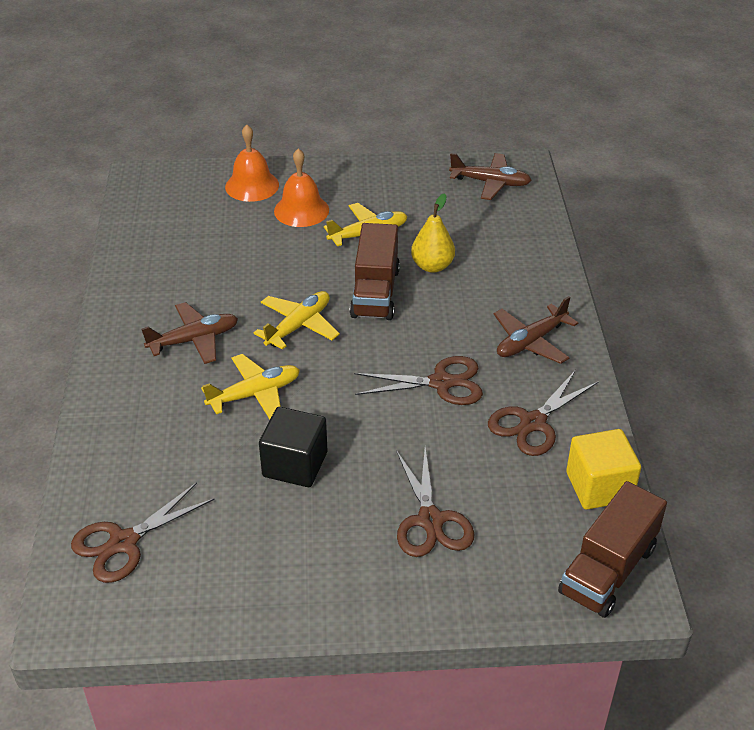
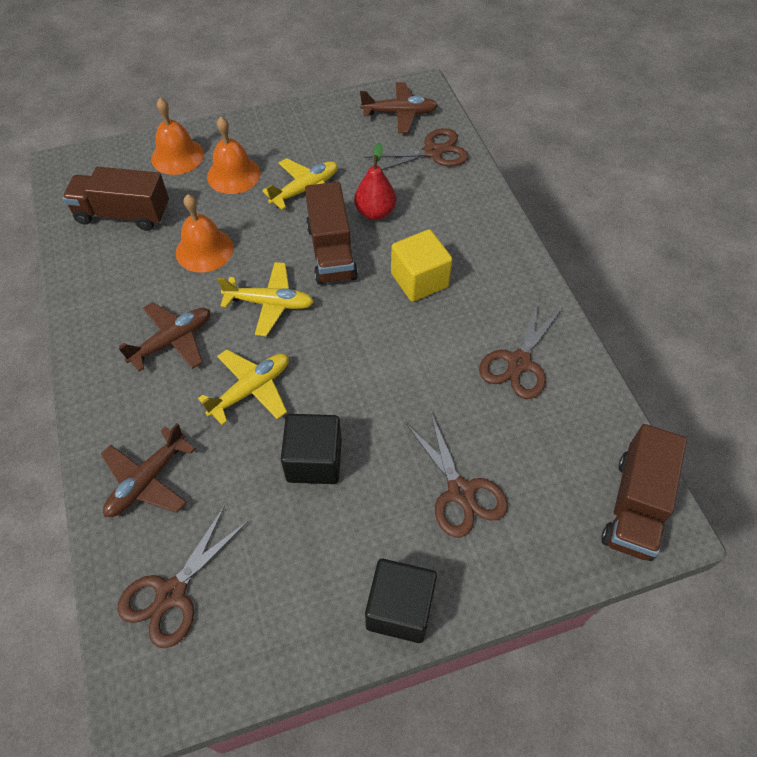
camera: 15 degrees left, 15 degrees up
(183, 226) = (123, 214): none -> brown truck
(250, 269) = (204, 250): none -> orange bell
(298, 326) = (270, 303): yellow plane -> yellow plane turned 75 degrees clockwise
(334, 602) = (400, 608): none -> black cube
(432, 266) = (375, 212): yellow pear -> red pear
(441, 382) = (423, 337): brown scissors -> brown scissors (433, 152)
(531, 342) = (489, 276): brown plane -> brown plane (147, 480)
(599, 487) = (598, 417): yellow cube -> yellow cube (419, 280)

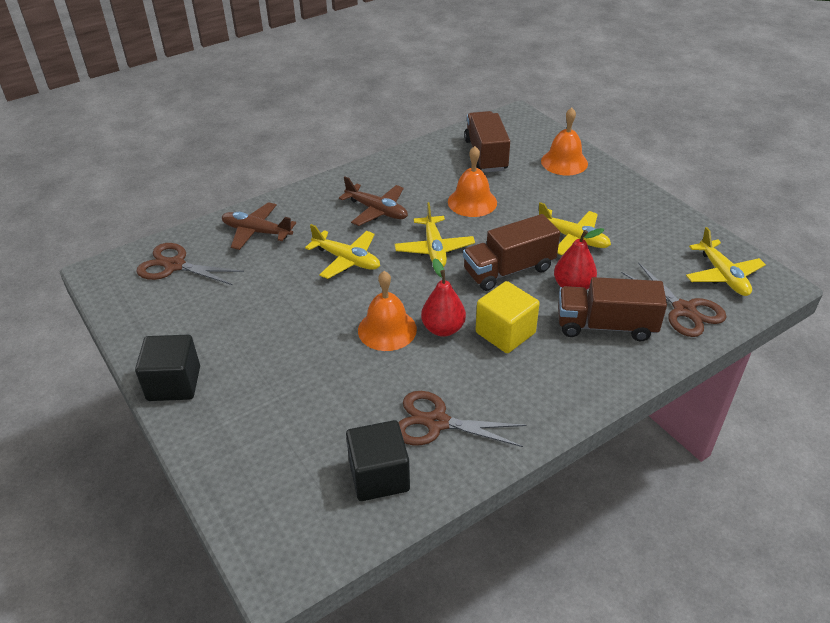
camera: 75 degrees right, 15 degrees down
(233, 175) = (563, 195): orange bell -> orange bell (387, 329)
(314, 460) = (292, 308): black cube -> black cube (379, 476)
(397, 327) = (443, 329): none -> red pear
(400, 113) = (722, 275): brown plane -> yellow plane
(461, 492) = (283, 403): brown scissors -> none
(635, 505) = (296, 540): brown truck -> brown truck (605, 326)

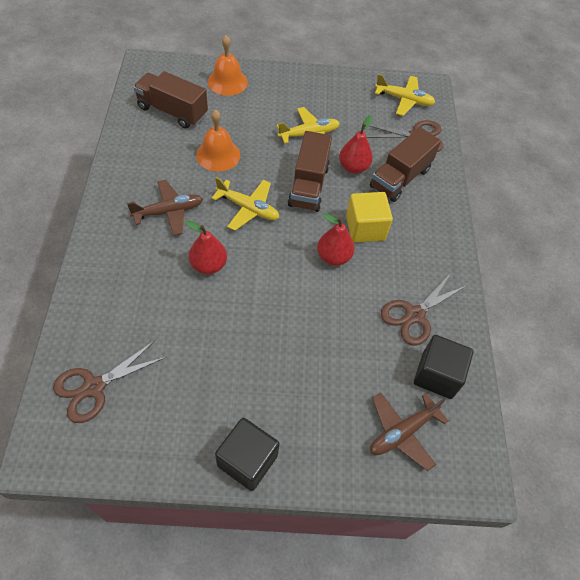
camera: 60 degrees left, 15 degrees up
(256, 232) = (111, 303): brown plane -> brown plane (402, 432)
(347, 260) = (208, 265): yellow plane -> red pear
(387, 329) = (307, 288): orange bell -> none

